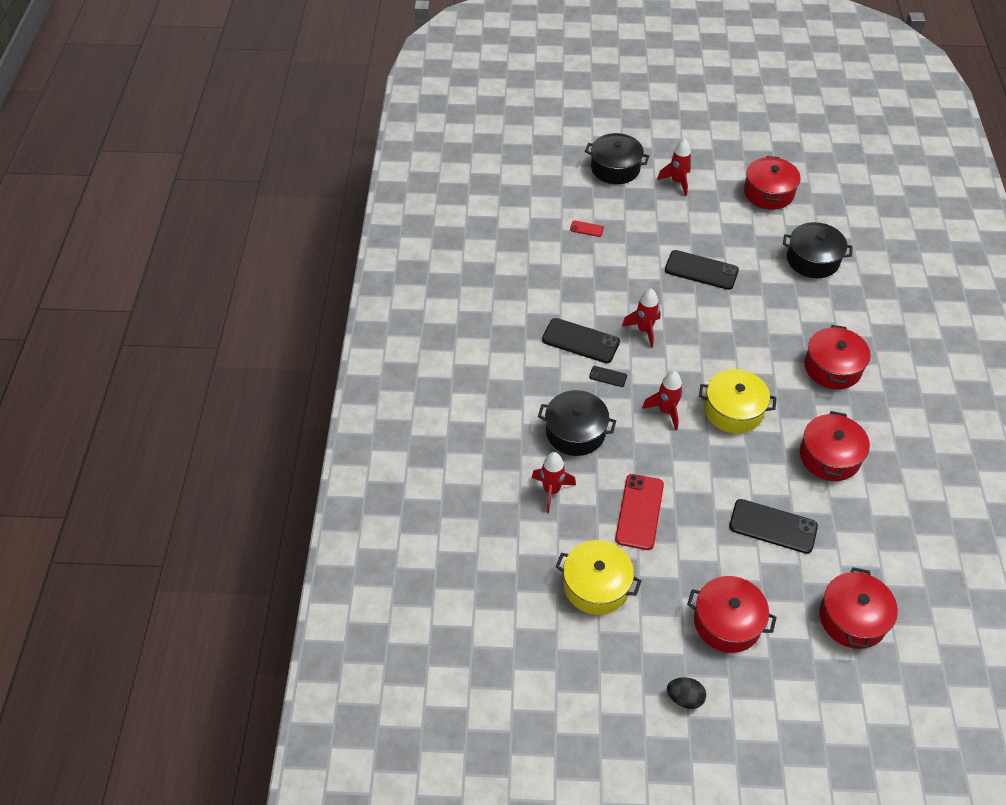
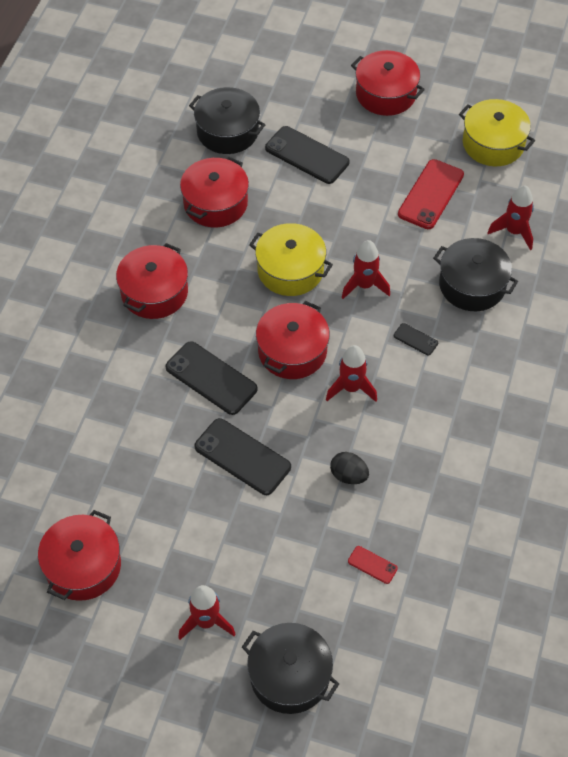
camera: 165 degrees left, 5 degrees up
(580, 341) = (434, 392): black phone -> black phone (211, 378)
(684, 698) = (444, 53): black egg -> black egg (348, 475)
(812, 260) = (89, 438): black pot -> black pot (227, 131)
(852, 618) = (275, 75): red pot -> red pot (292, 351)

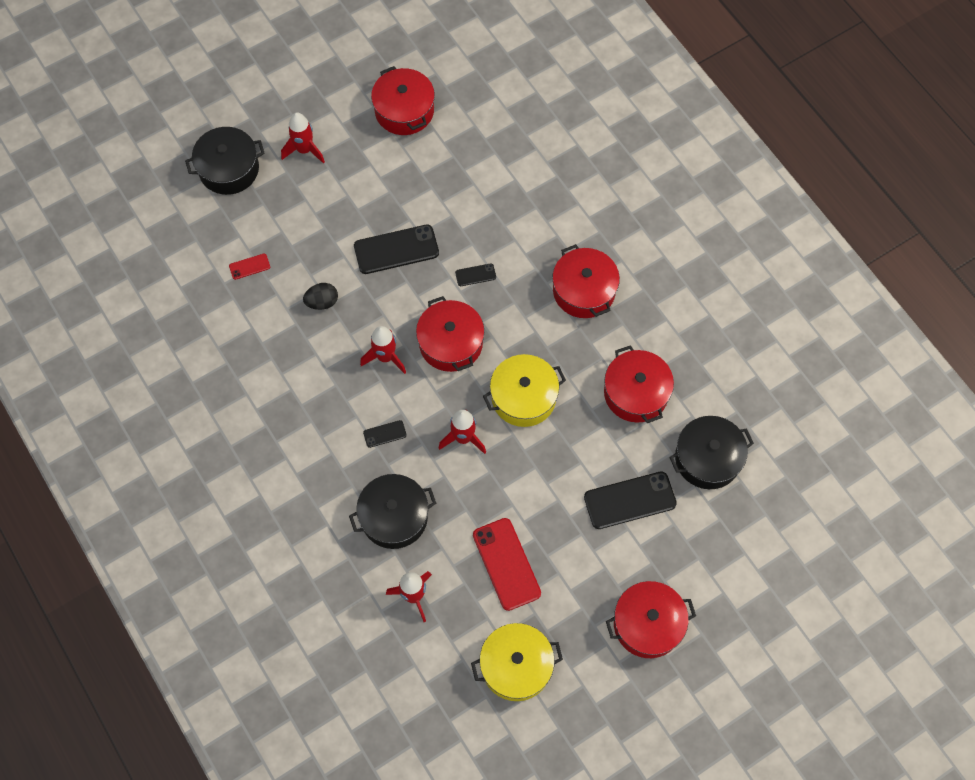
camera: 130 degrees right, 10 degrees up
(211, 378) = (475, 275): black phone -> black phone, size x0.48

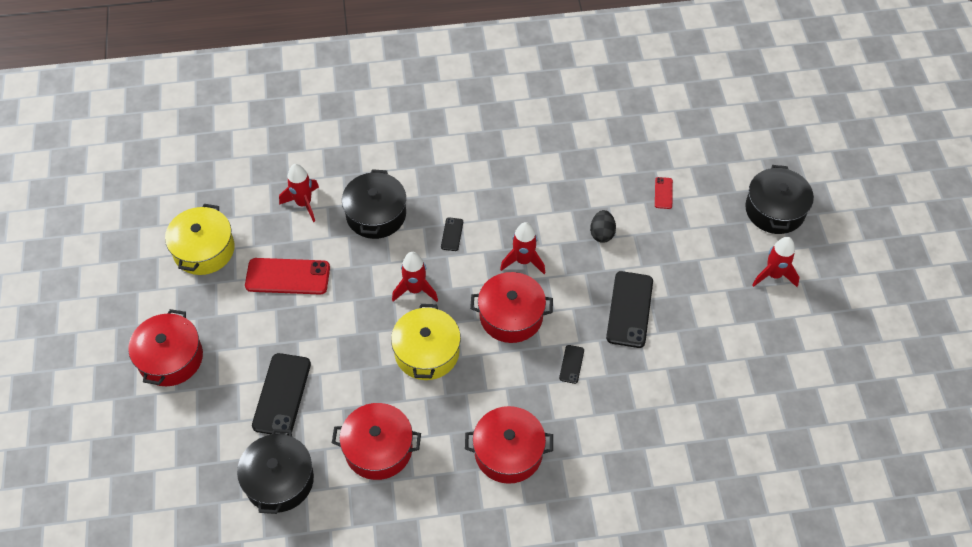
camera: 115 degrees right, 10 degrees down
(404, 111) = (789, 376): red pot -> none

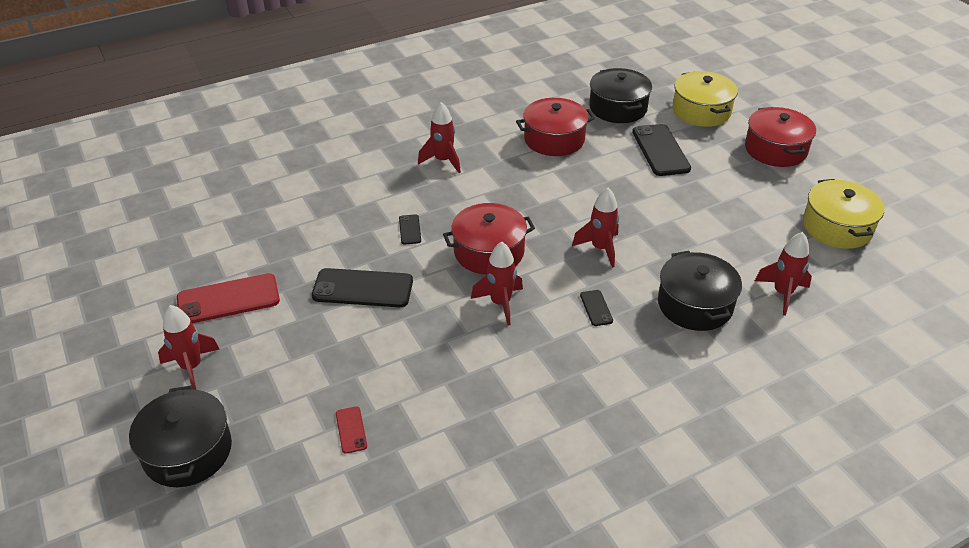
camera: 160 degrees right, 15 degrees down
(287, 276) = (734, 227): red phone -> red phone (228, 299)
(427, 352) = (555, 205): yellow pot -> yellow pot (701, 111)
(508, 452) = (443, 161): red pot -> red rocket
(602, 233) = (419, 356): black egg -> none
(629, 309) = (363, 288): black phone -> black phone turned 75 degrees counterclockwise

